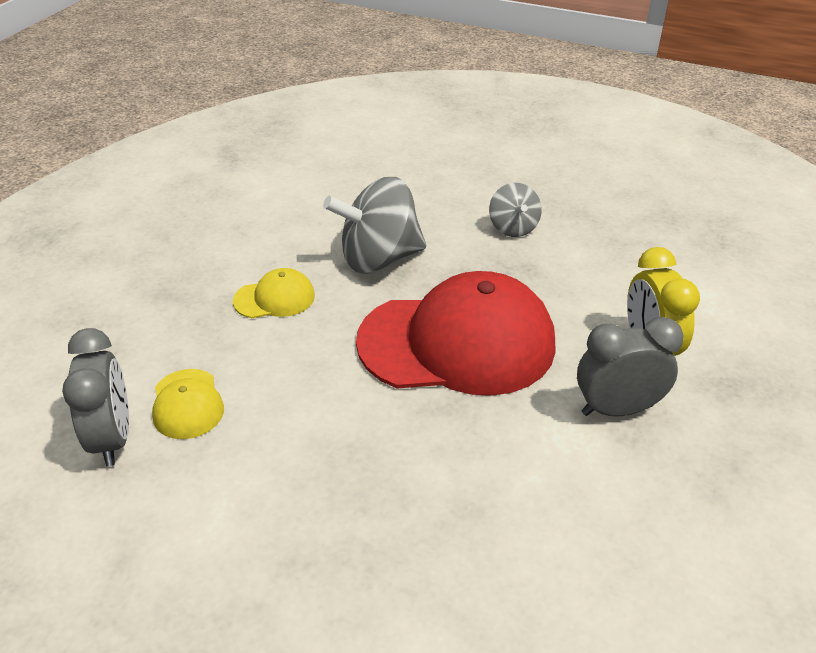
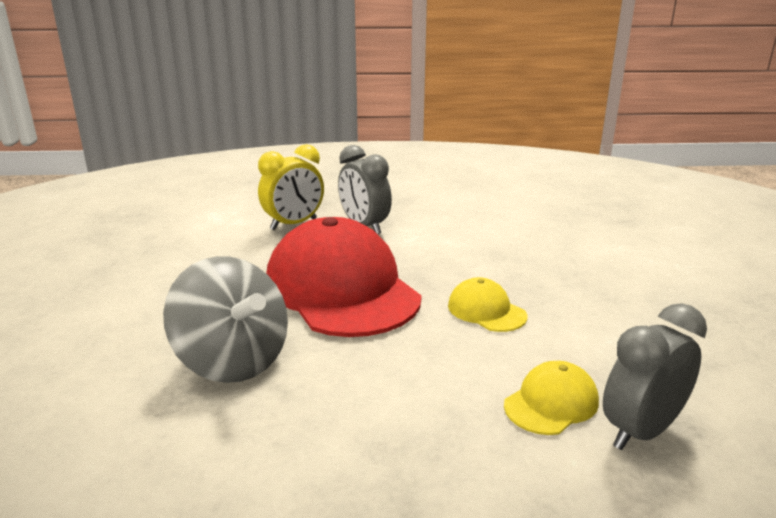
camera: 115 degrees left, 15 degrees down
(274, 298) = (351, 410): yellow cap -> yellow cap (486, 311)
(513, 228) = (140, 297): grey spinning top -> none

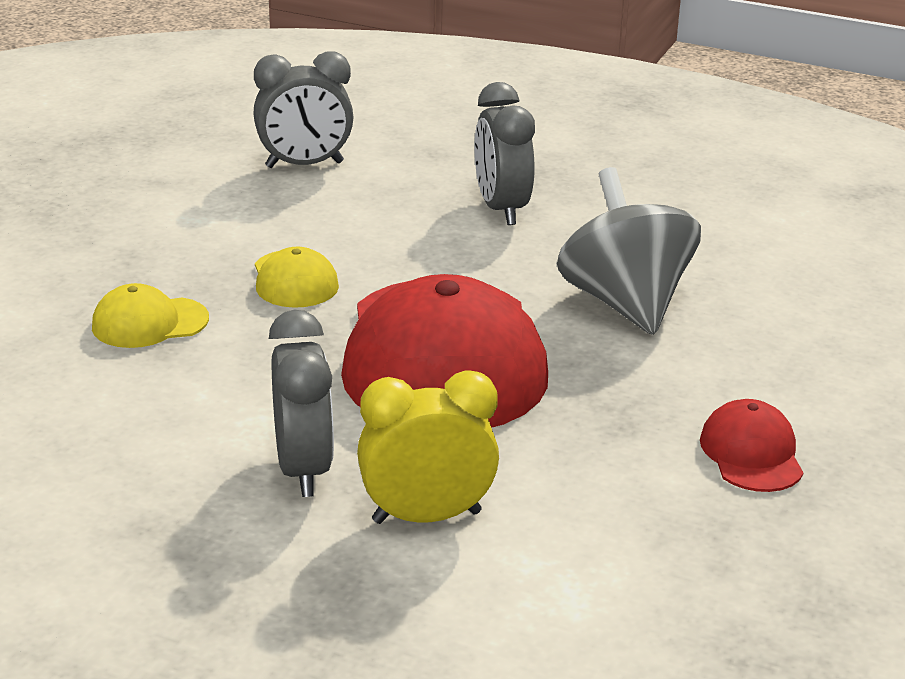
camera: 155 degrees left, 5 degrees up
(128, 283) = (751, 453): none -> red cap
(399, 436) = (501, 209): none -> grey clock
(551, 403) = (347, 195): yellow cap -> yellow cap (149, 323)

